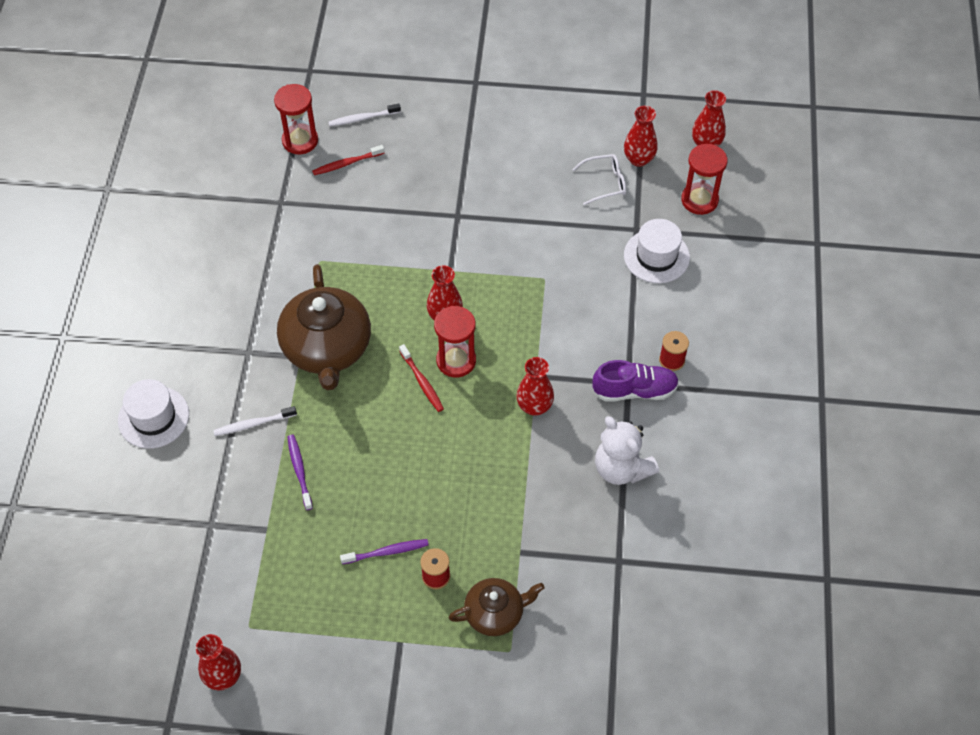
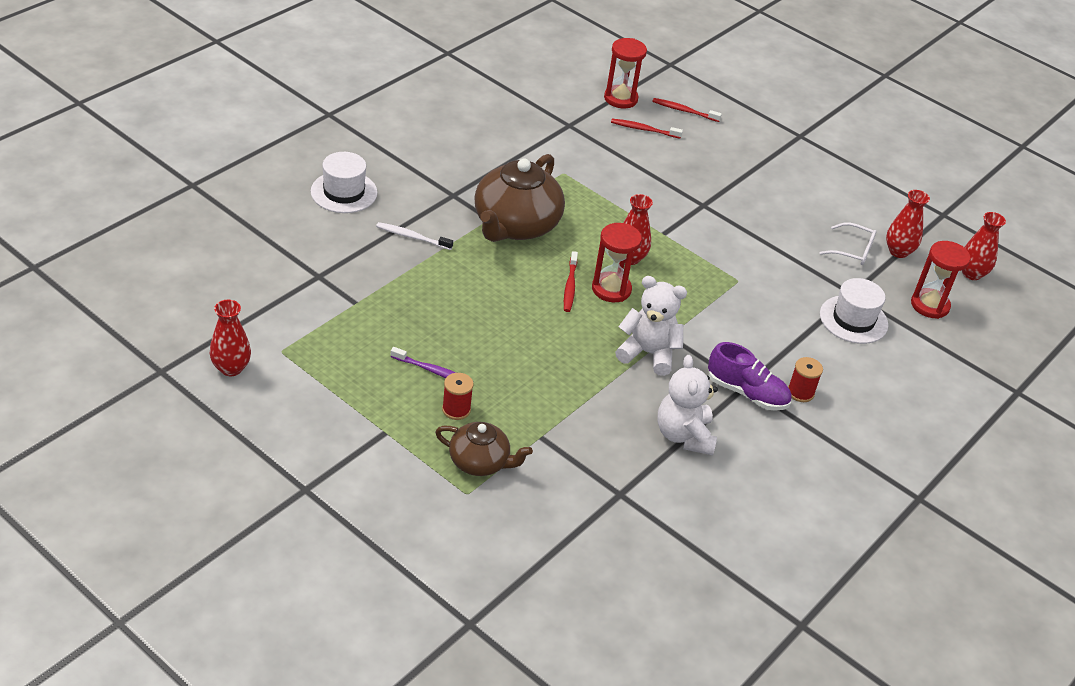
camera: 30 degrees right, 15 degrees down
(299, 471) = (417, 284): purple toothbrush -> none
(363, 118) = (684, 111): white toothbrush -> red toothbrush
(534, 406) = (648, 353): red vase -> white teddy bear

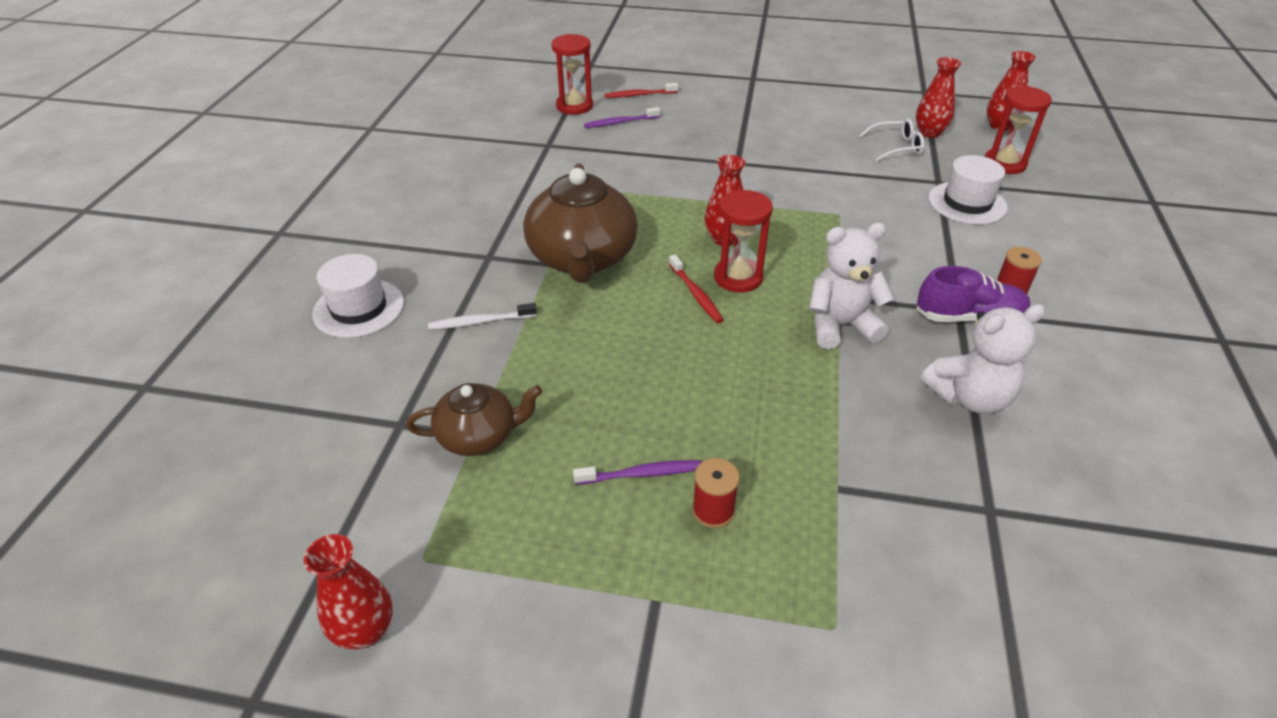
camera: 25 degrees left, 0 degrees up
(480, 462) = (807, 569): brown teapot -> brown teapot (479, 436)
(644, 129) = (620, 122): red toothbrush -> purple toothbrush
(684, 435) = (969, 397): white teddy bear -> white teddy bear turned 75 degrees counterclockwise

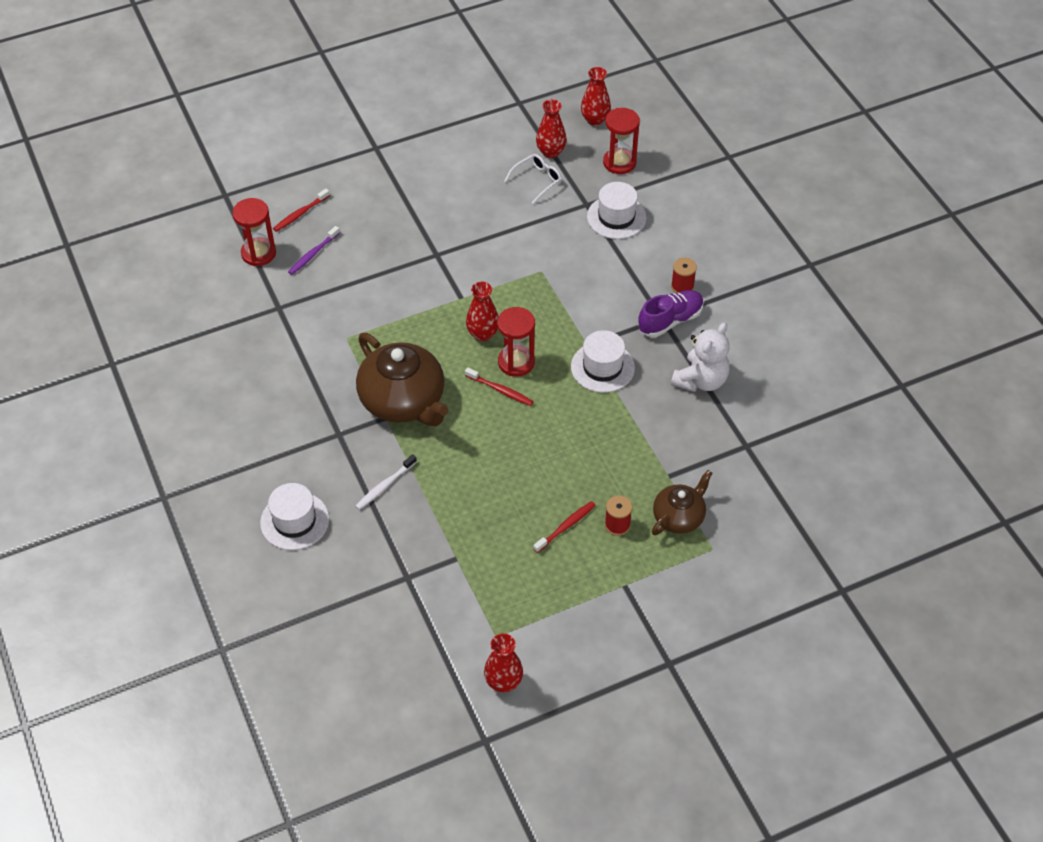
camera: 35 degrees left, 10 degrees up
(479, 436) = (459, 557): brown teapot -> brown teapot (679, 517)
(641, 474) = (565, 527): purple toothbrush -> red toothbrush
(840, 325) = (602, 367): white teddy bear -> white hat

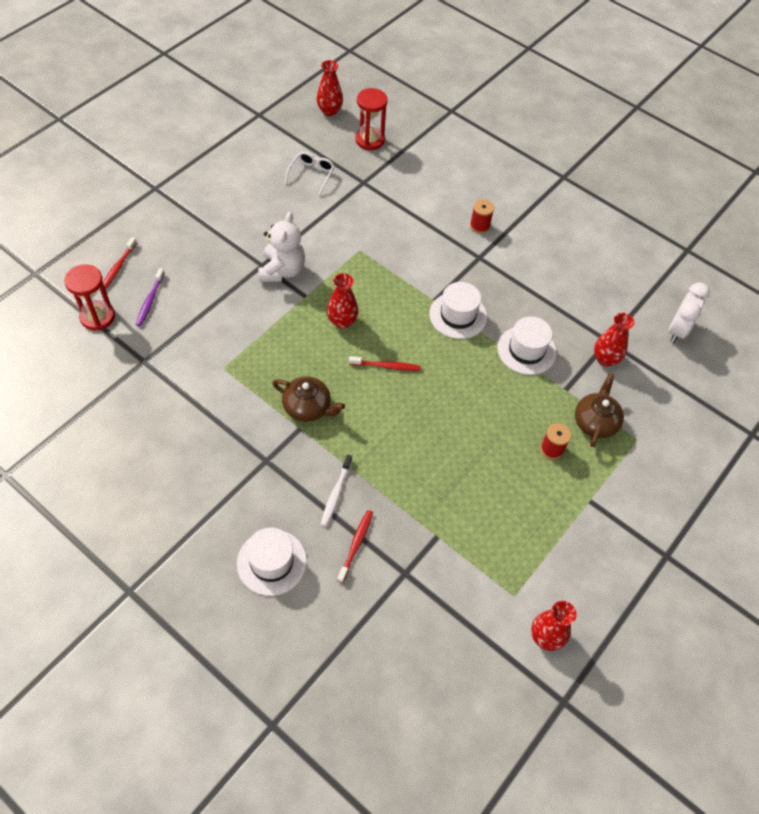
camera: 30 degrees left, 5 degrees up
(403, 401) = (308, 407): brown teapot -> brown teapot, size x0.57
(516, 362) = (385, 336): red hourglass -> none
(551, 152) = (309, 148): red vase -> red vase (605, 359)
(565, 527) = (511, 468): red toothbrush -> red toothbrush (356, 545)
(616, 217) = (394, 185): white hat -> white hat (526, 350)
(670, 321) = (487, 257): purple shoe -> none
(701, 380) = (541, 299): white teddy bear -> white teddy bear (282, 270)
(831, 462) = (677, 330): none -> white clock

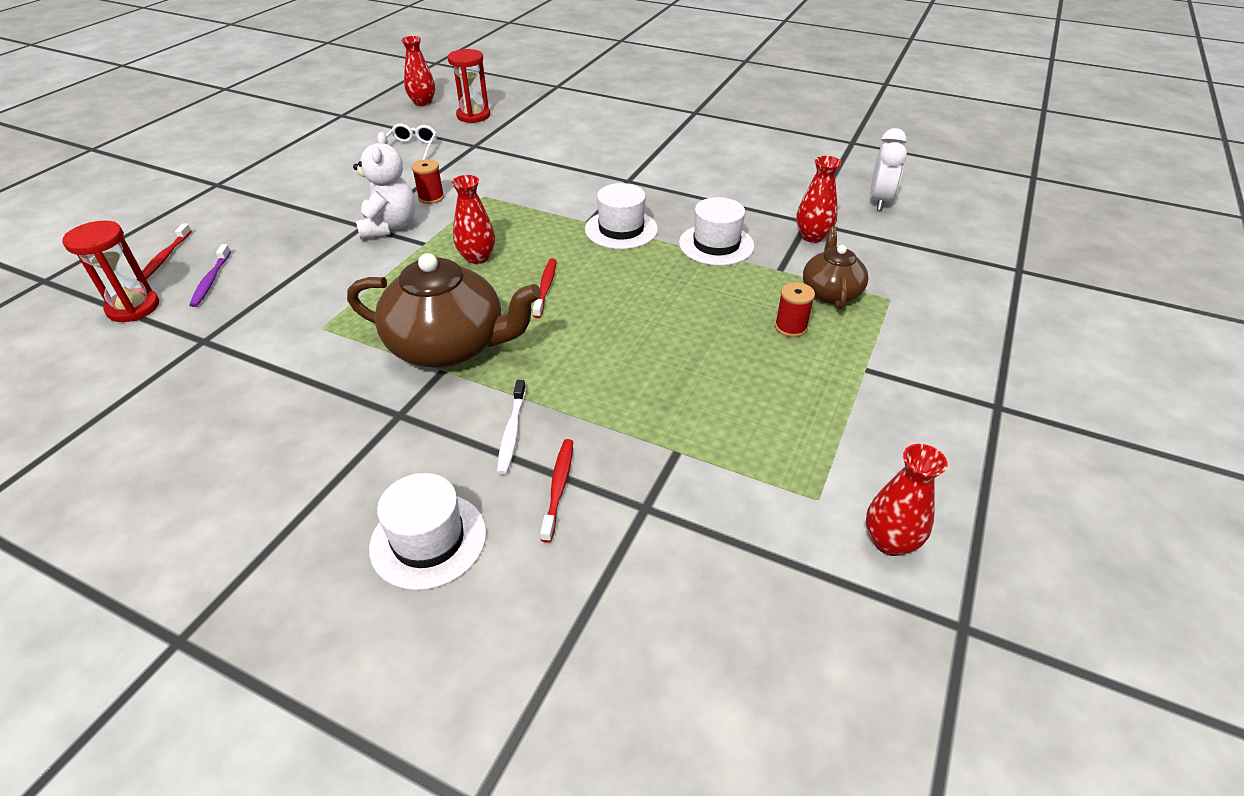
camera: 10 degrees left, 15 degrees down
(308, 407) = (449, 346): brown teapot -> brown teapot, size x1.75
(386, 366) = (545, 288): red toothbrush -> red toothbrush turned 75 degrees counterclockwise
(479, 226) = (619, 158): red spool -> red spool (431, 197)

